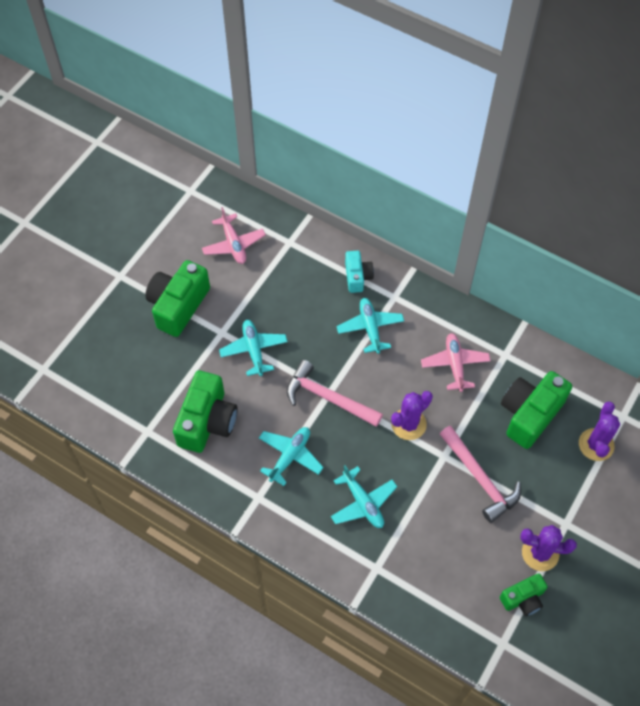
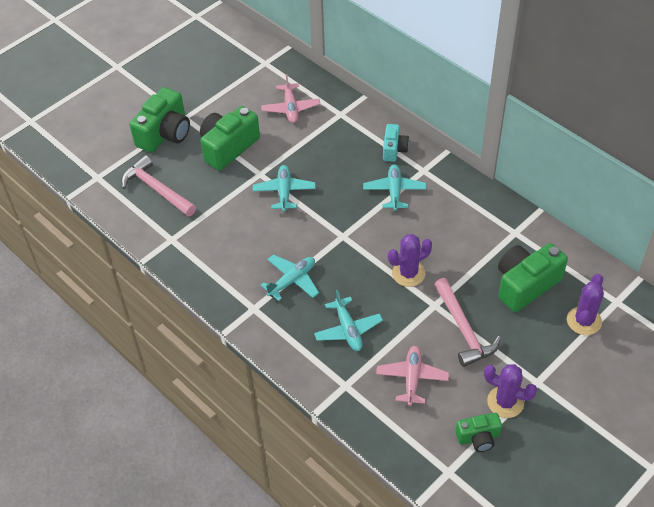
camera: 15 degrees right, 10 degrees down
(207, 421) = (226, 240): green camera -> green camera (165, 133)
(328, 398) = (340, 240): pink hammer -> pink hammer (157, 189)
(455, 365) = (465, 233): pink plane -> pink plane (412, 378)

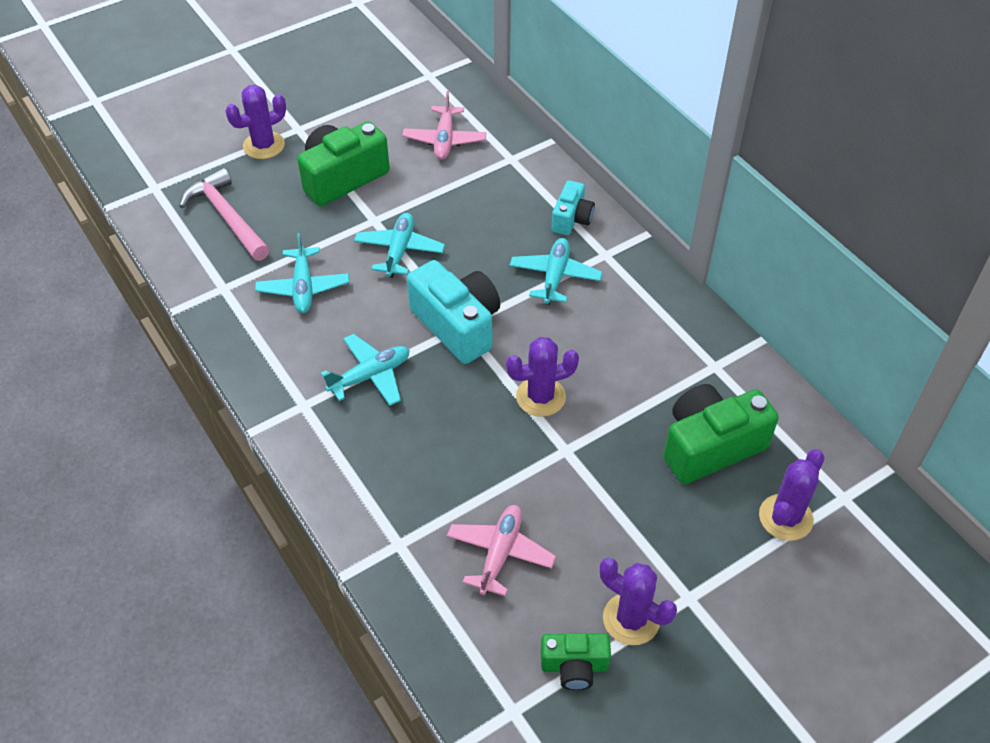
camera: 10 degrees right, 0 degrees up
(165, 133) = (264, 145): green camera -> purple cactus
(339, 236) = (457, 325): none -> turquoise camera
(348, 329) = (428, 462): turquoise plane -> turquoise plane (303, 287)
(464, 329) = (599, 494): pink hammer -> none

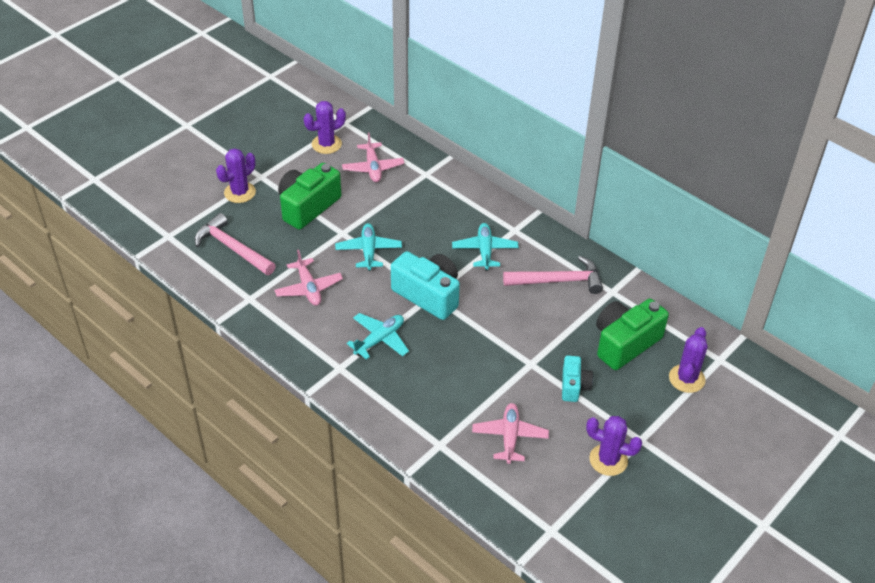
camera: 15 degrees left, 5 degrees down
(303, 287) = (308, 288): turquoise plane -> pink plane
(540, 397) = (502, 332): purple cactus -> purple cactus (326, 144)
(571, 219) = (483, 209): turquoise camera -> turquoise camera (574, 386)
(574, 666) = (581, 496): green camera -> none
(643, 337) = (558, 281): none -> pink hammer

